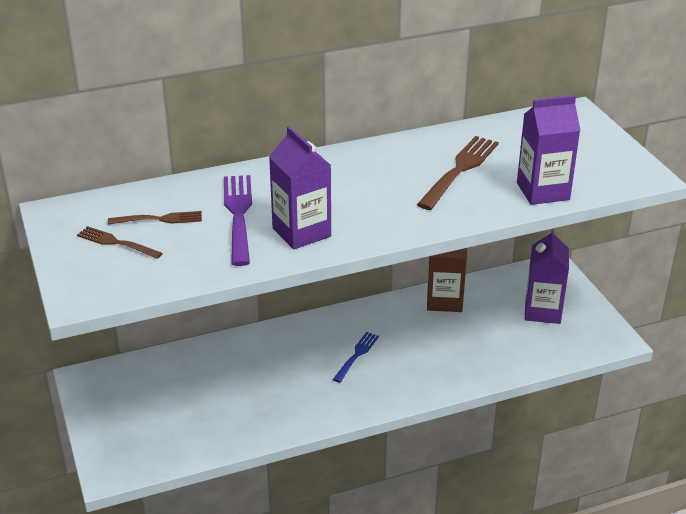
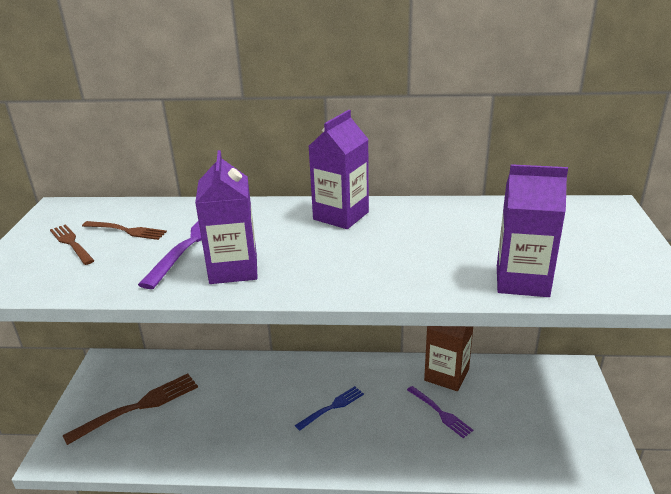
camera: 25 degrees right, 5 degrees down
(456, 334) = (440, 412): none -> purple fork
(459, 171) = (442, 241): brown fork -> brown fork (137, 407)
(542, 311) = (543, 413): purple carton -> purple carton (341, 216)

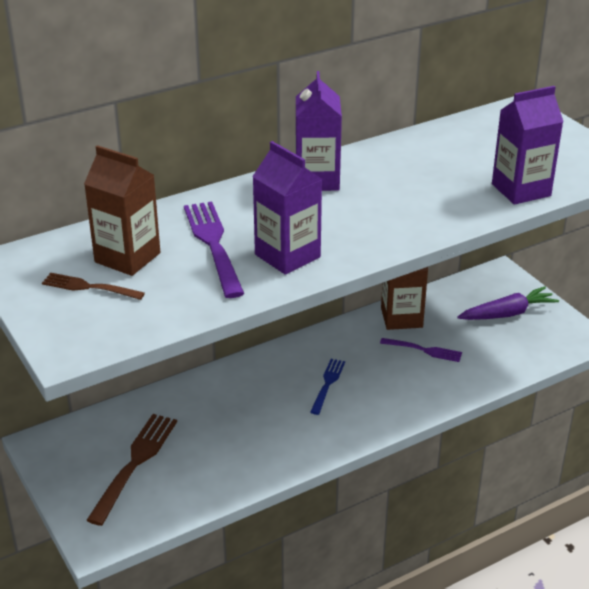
camera: 35 degrees left, 5 degrees up
(126, 231) = (127, 257): brown fork -> brown carton
(551, 411) = (508, 313): none -> purple carrot

